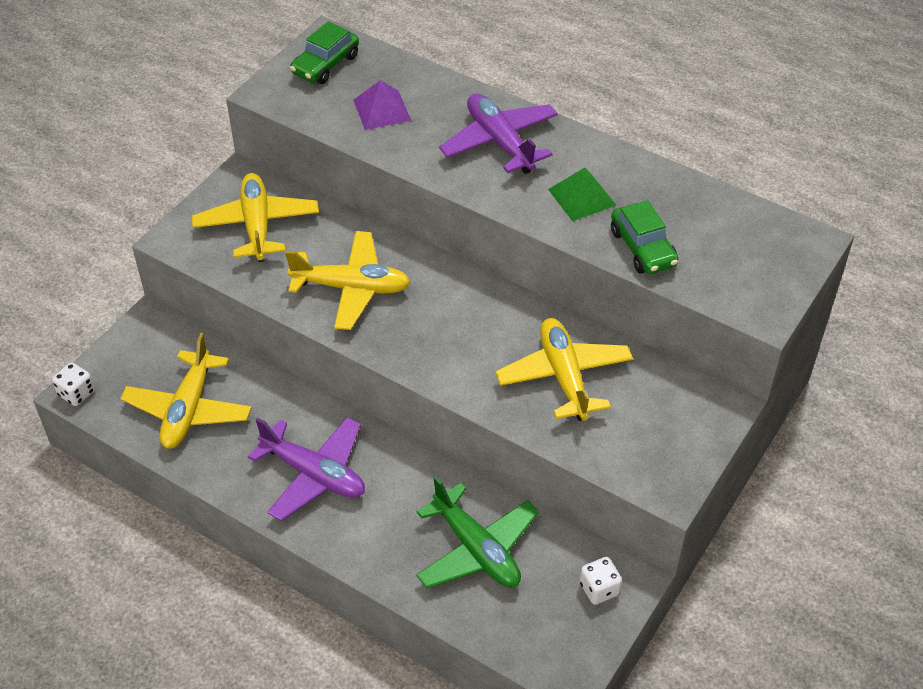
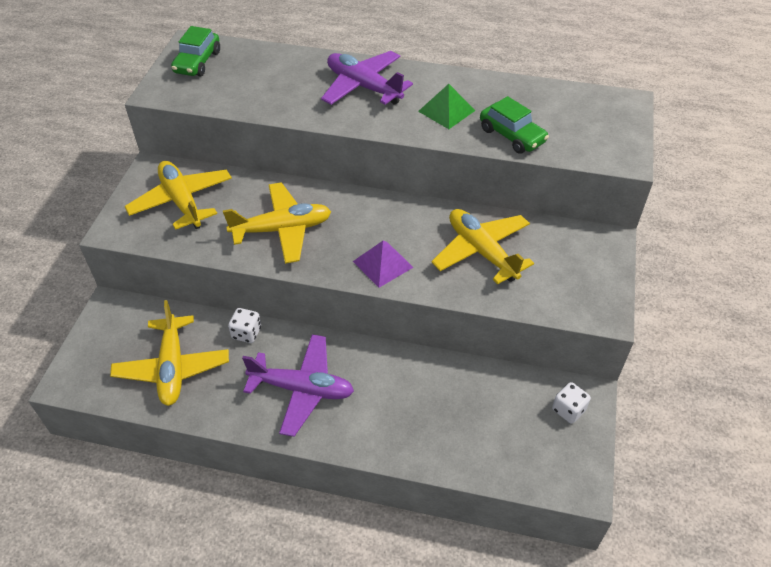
camera: 20 degrees left, 0 degrees up
(76, 393) = (66, 383): white dice -> white dice (246, 333)
(381, 110) = (258, 84): purple pyramid -> purple pyramid (382, 264)
(476, 549) = (460, 409): green plane -> none

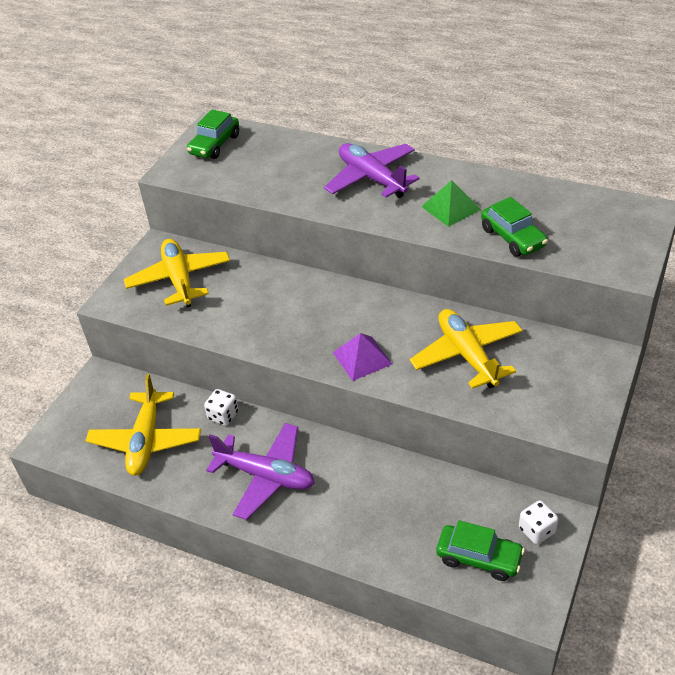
camera: 15 degrees right, 5 degrees down
(282, 229) = (270, 315): yellow plane -> none
(522, 443) = (479, 558): none -> green car

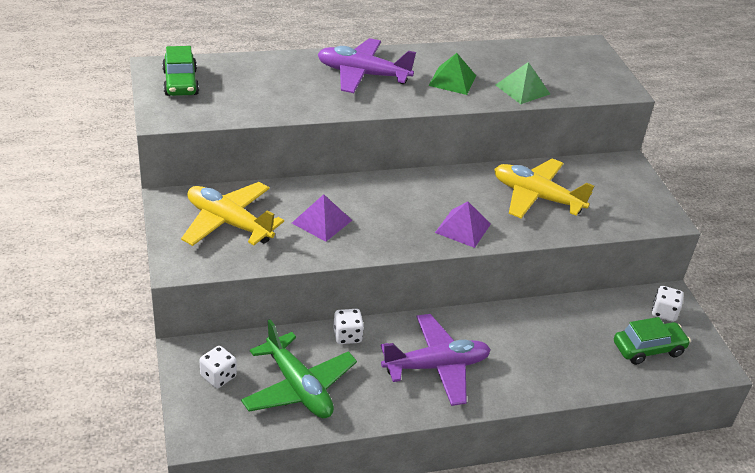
camera: 45 degrees left, 5 degrees down
(102, 404) = (218, 376): none -> white dice
(146, 441) = (298, 387): yellow plane -> green plane
(250, 305) = (321, 221): none -> purple pyramid
(513, 238) = (522, 89): green car -> green pyramid

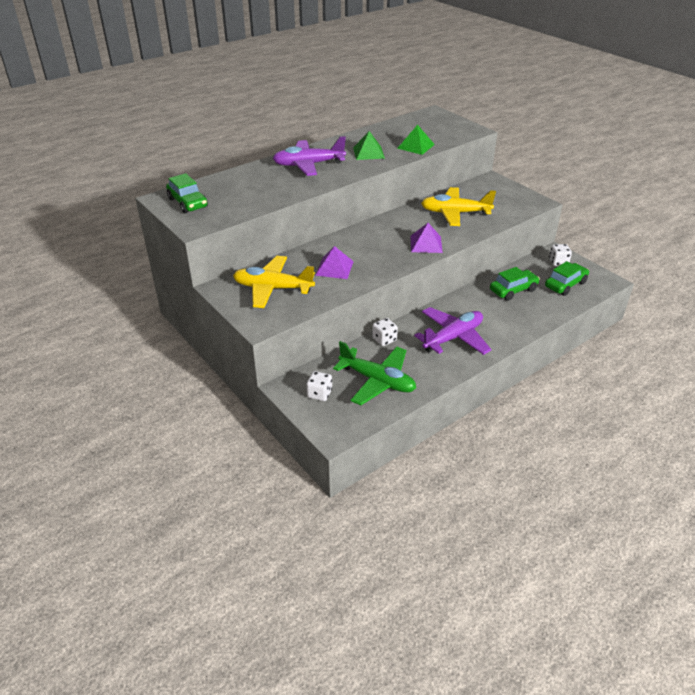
camera: 20 degrees left, 0 degrees up
(567, 330) = (513, 290): none -> green car

